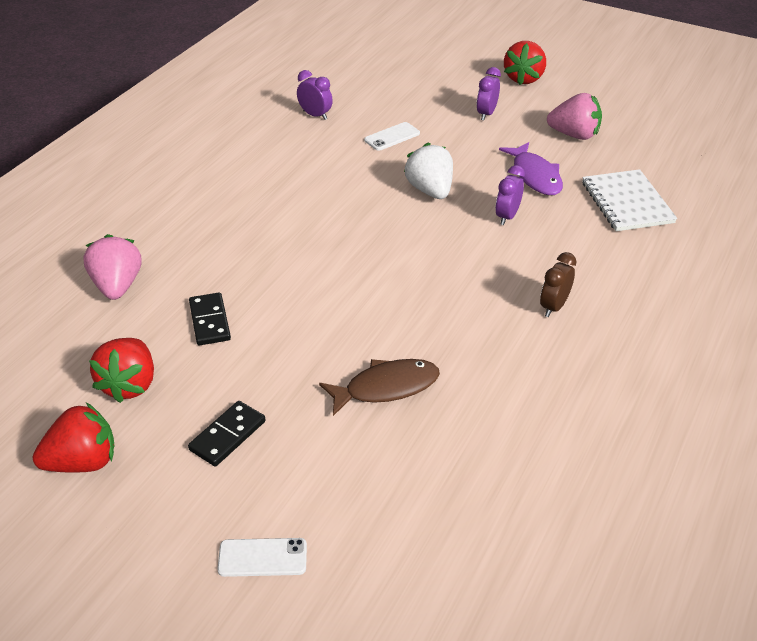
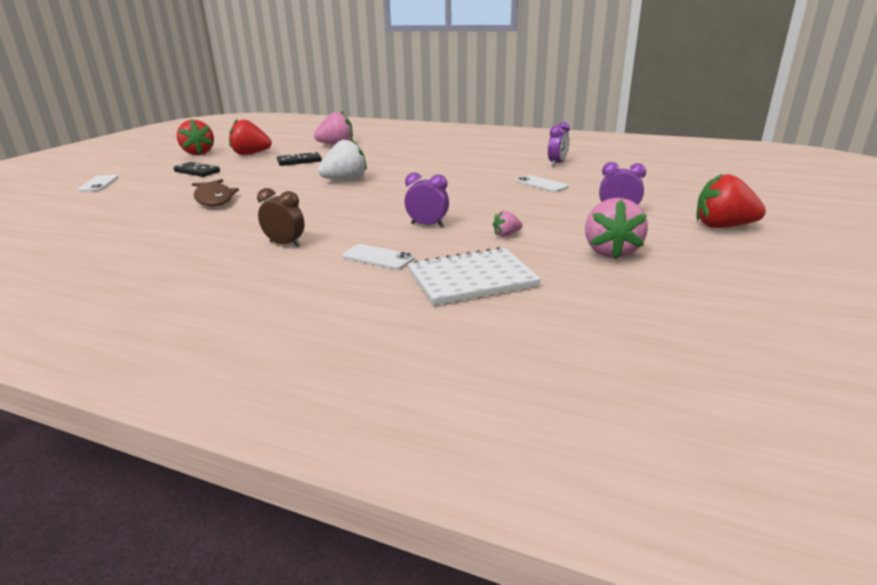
camera: 85 degrees right, 15 degrees down
(430, 190) = (461, 199): white strawberry -> white strawberry (345, 181)
(535, 176) = (506, 235): purple fish -> pink strawberry
(587, 248) = (378, 258): none -> white phone

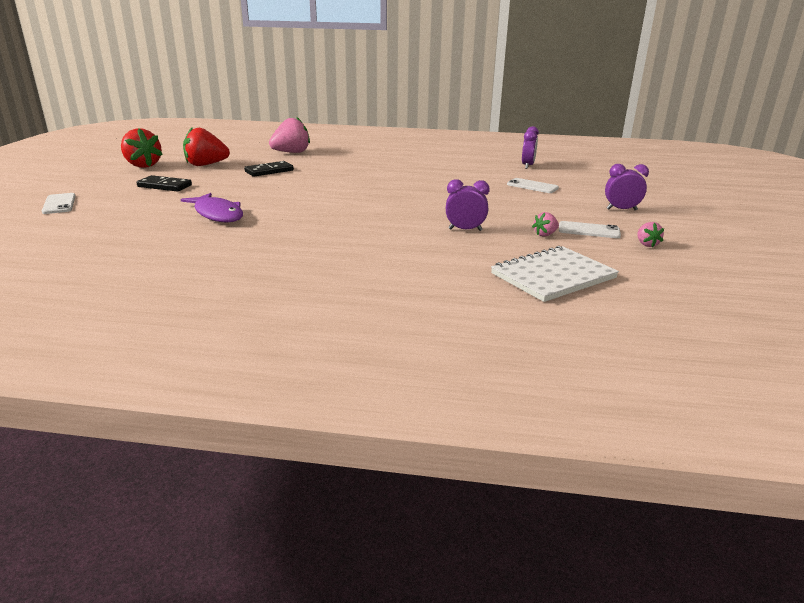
camera: 15 degrees left, 0 degrees up
(214, 199) = (217, 214): brown fish -> purple fish
(285, 244) = (345, 256): brown clock -> none
(345, 181) = (340, 190): white strawberry -> none
(378, 258) = (449, 263): white phone -> white phone (589, 230)
(611, 252) = (646, 244): pink strawberry -> pink strawberry, size x0.48
(722, 226) = (714, 217): red strawberry -> none

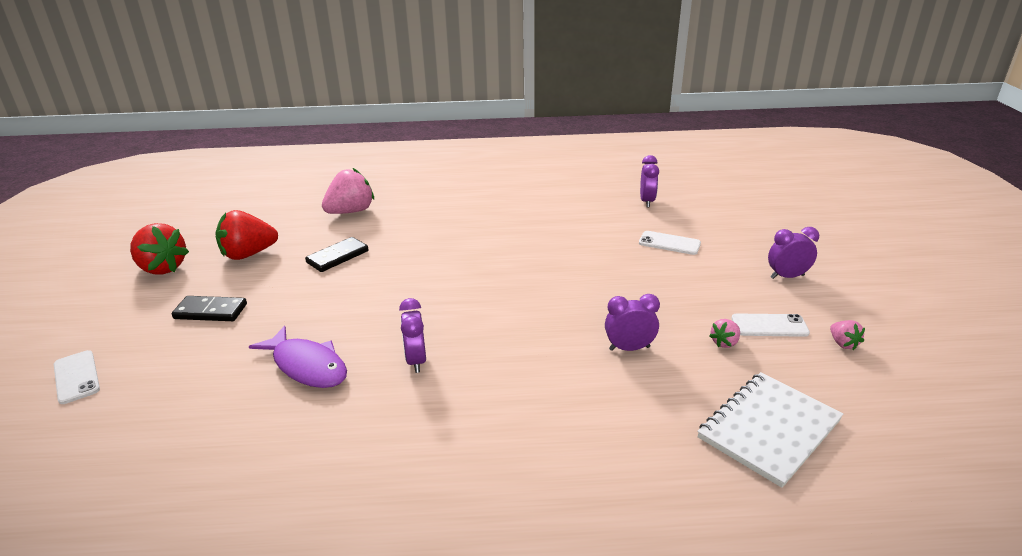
camera: 10 degrees left, 5 degrees up
(297, 219) = (416, 360): none -> purple clock

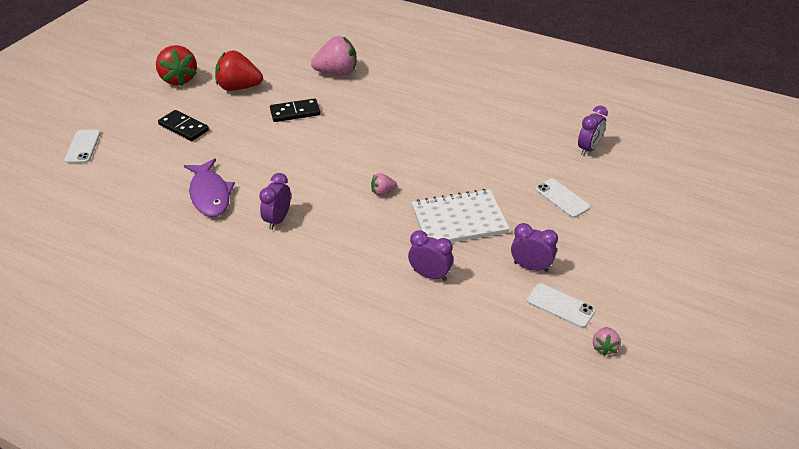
camera: 30 degrees right, 10 degrees up
(724, 343) = (507, 303): pink strawberry -> pink strawberry (382, 192)
(768, 429) = (463, 379): white notebook -> white notebook (459, 219)
(787, 276) = (630, 271): purple clock -> purple clock (531, 267)

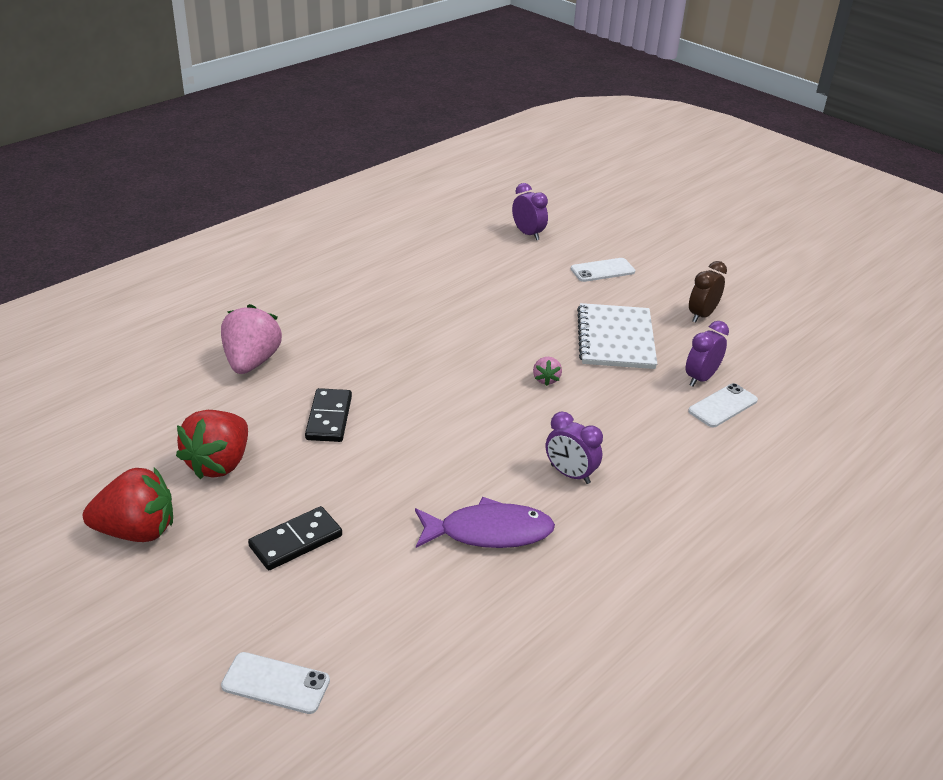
camera: 75 degrees left, 5 degrees down
(531, 267) = (702, 315): purple clock -> brown clock
(560, 306) = (758, 314): white phone -> white phone (723, 406)
(604, 347) = (813, 307): pink strawberry -> none

